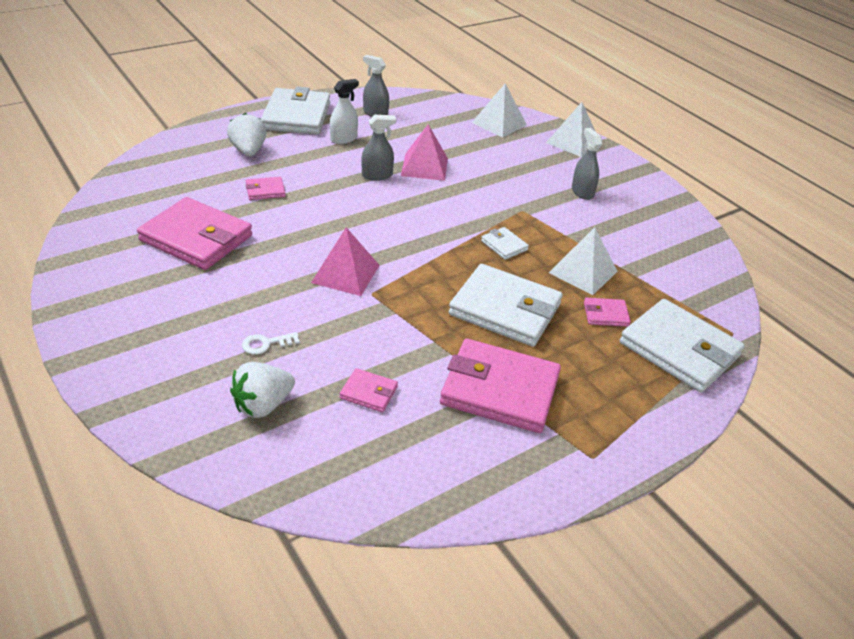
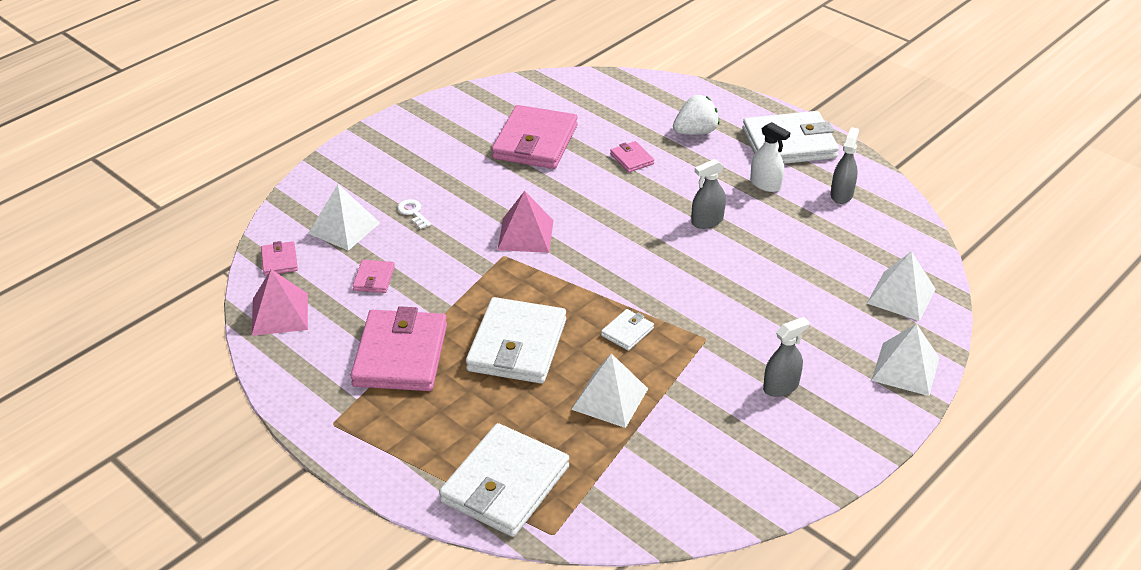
camera: 80 degrees right, 0 degrees up
(263, 405) = (344, 228): white strawberry -> white pyramid
(377, 175) = (707, 221): grey spray bottle -> grey spray bottle turned 90 degrees clockwise
(424, 166) = (749, 251): pink pyramid -> pink pyramid (280, 314)
(605, 314) = (541, 422): pink wallet -> pink wallet (279, 261)

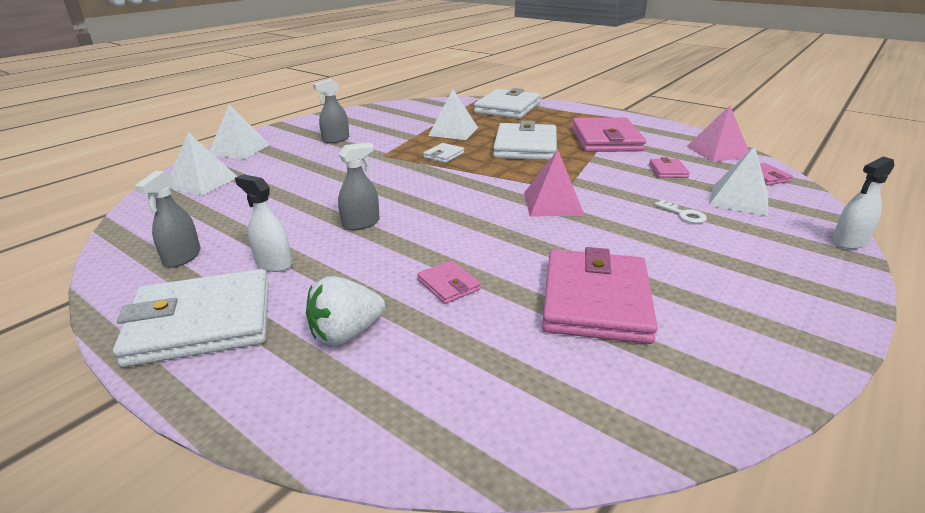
camera: 175 degrees right, 10 degrees down
(308, 175) = (849, 242): none -> white spray bottle

